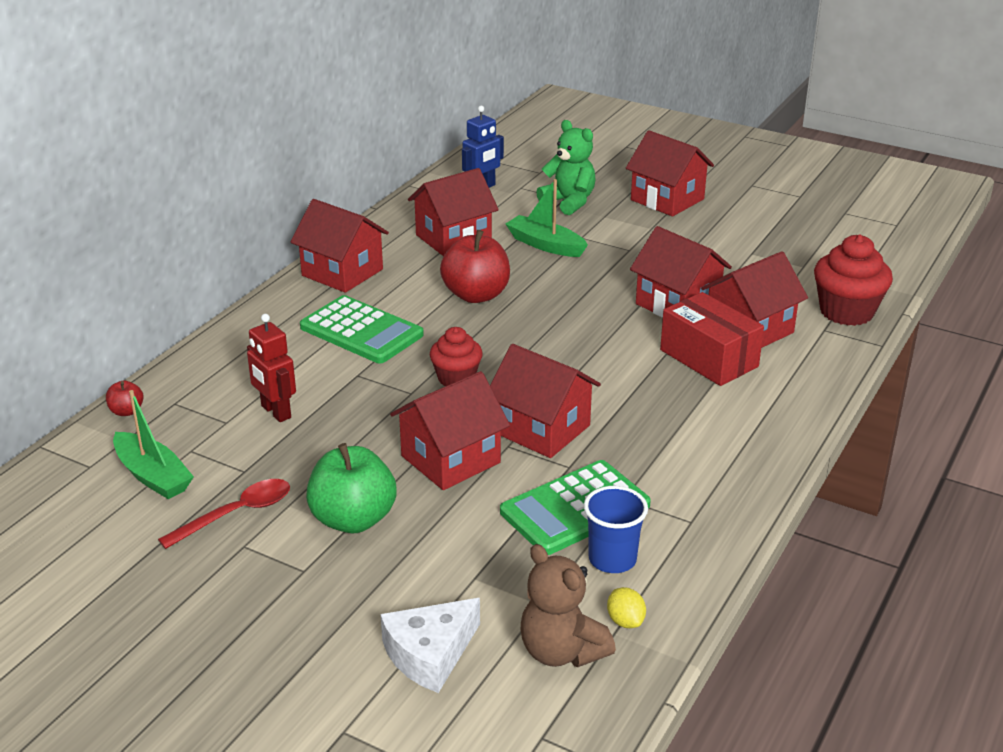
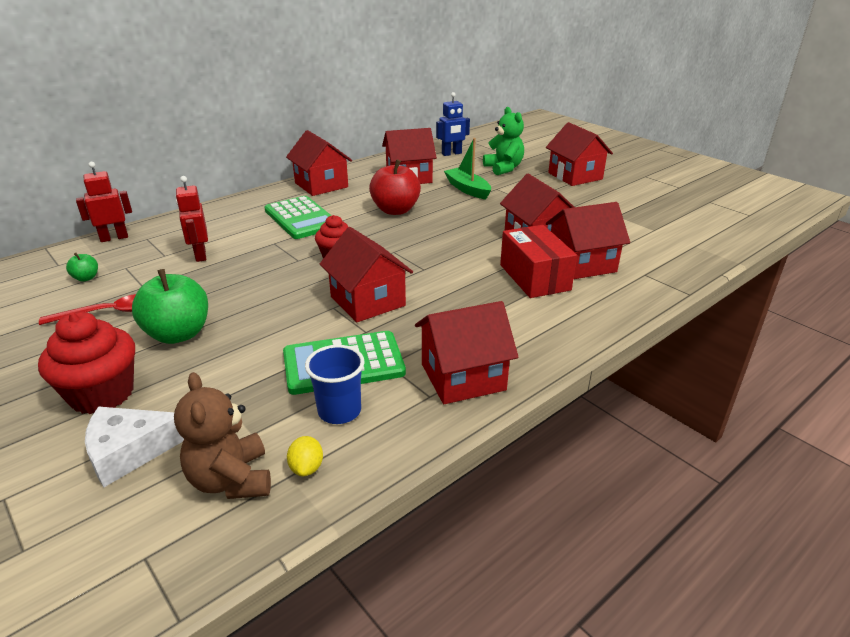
camera: 20 degrees right, 0 degrees up
(126, 411) = (114, 238): red apple -> red robot
(153, 476) = (86, 278): green boat -> green apple
(451, 459) = (284, 308): red house -> red house (463, 377)
(846, 312) = (672, 265): red cupcake -> red cupcake (102, 394)

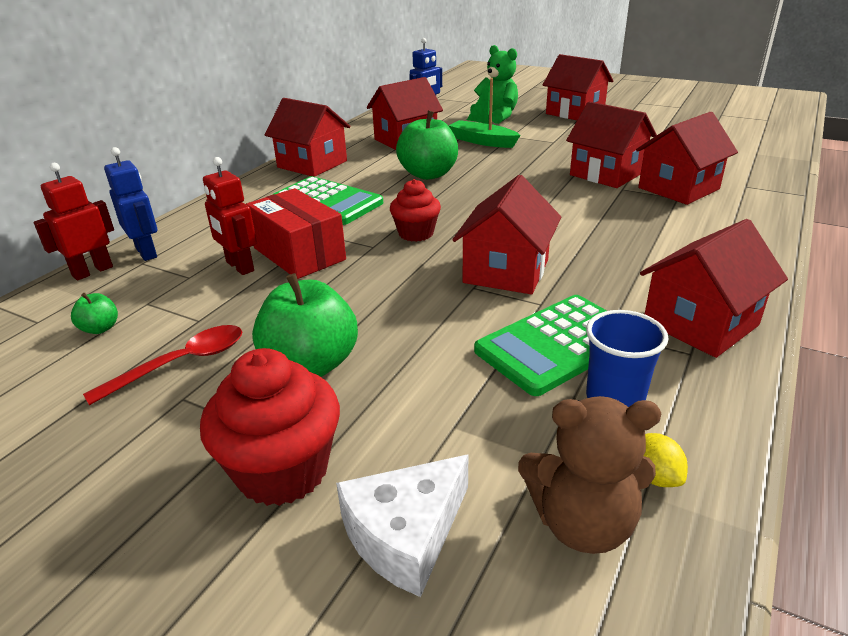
camera: 20 degrees left, 0 degrees up
(155, 232) = (147, 252): none -> blue robot
(231, 480) = (582, 523): brown teddy bear -> brown teddy bear turned 45 degrees counterclockwise
(368, 301) = (506, 271): red house -> red house turned 75 degrees clockwise
(395, 210) = (428, 174): red apple -> green apple
(534, 277) = (650, 210): red box -> red box (299, 254)

